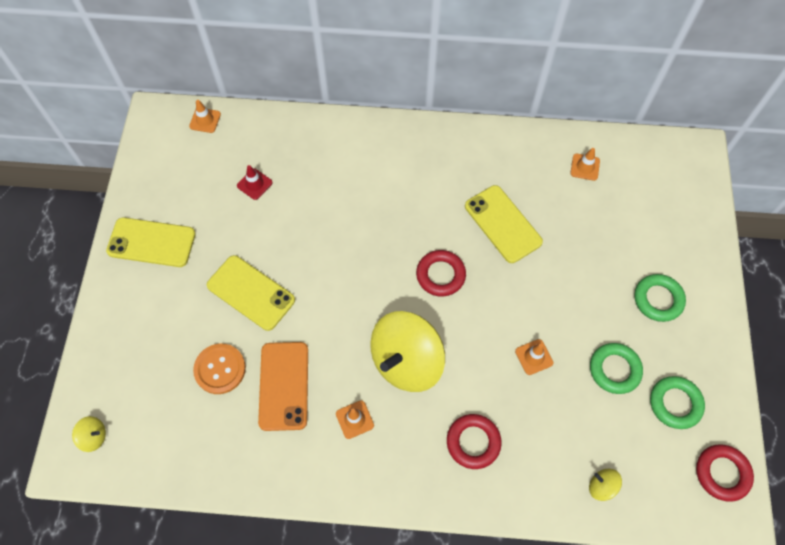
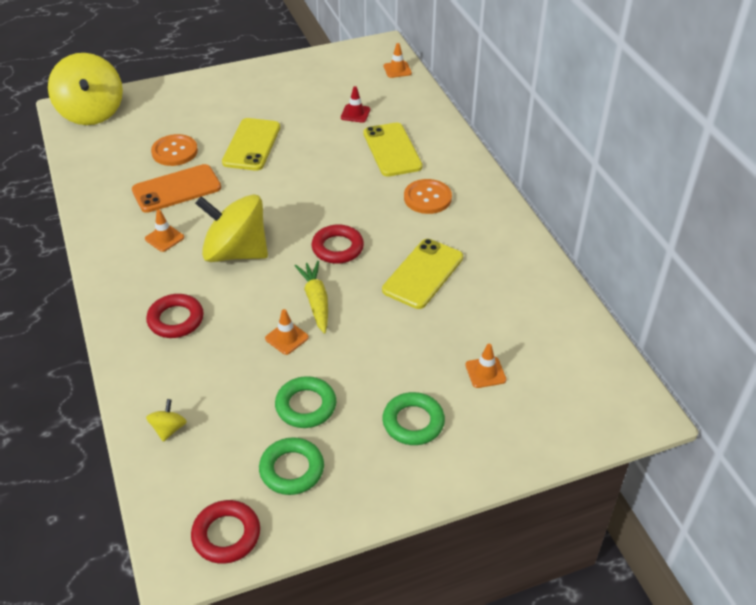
camera: 65 degrees right, 20 degrees down
(94, 436) = (91, 112): yellow spinning top -> yellow spinning top, size x2.48
(151, 242) = (266, 83): yellow phone -> yellow phone (392, 150)
(410, 179) = (427, 198): none -> orange button
(500, 318) = (316, 301): none -> yellow carrot
(585, 167) = (539, 317): orange traffic cone -> orange traffic cone (485, 372)

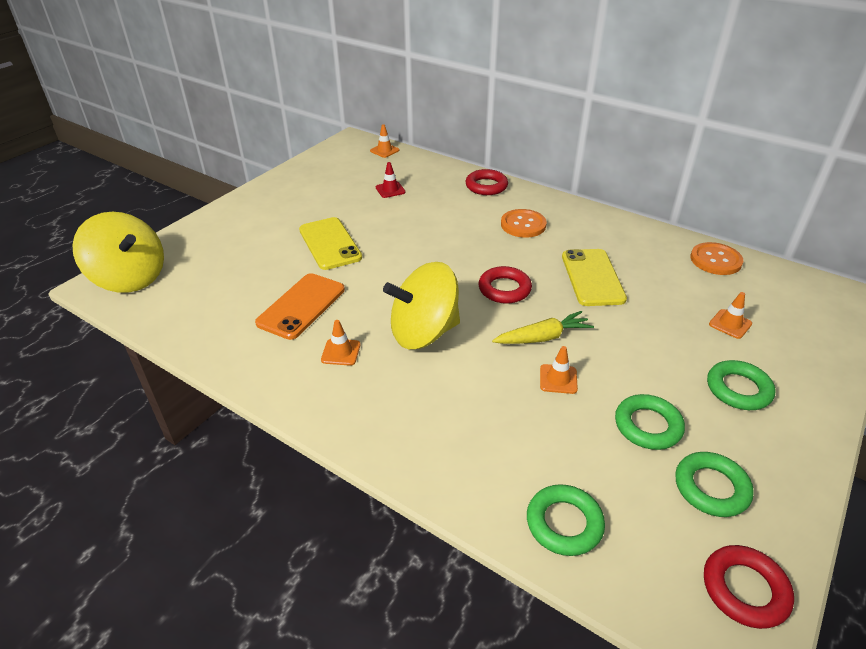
camera: 35 degrees left, 5 degrees down
(168, 429) = (564, 523): yellow spinning top -> green ring
(174, 151) = (261, 277): orange button -> orange button (715, 260)
(176, 320) = (441, 417): red ring -> red ring (486, 186)
(316, 301) = (542, 337): yellow carrot -> yellow carrot turned 120 degrees clockwise
(392, 150) = (452, 203): yellow phone -> none

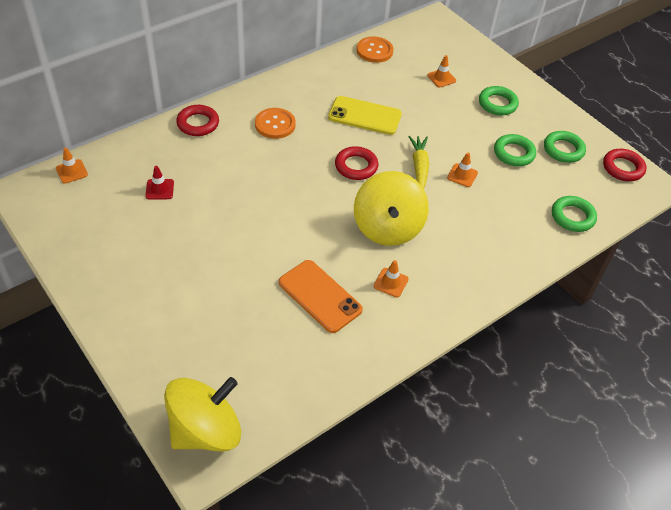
camera: 75 degrees left, 10 degrees up
(330, 244) = (232, 256): yellow phone -> none

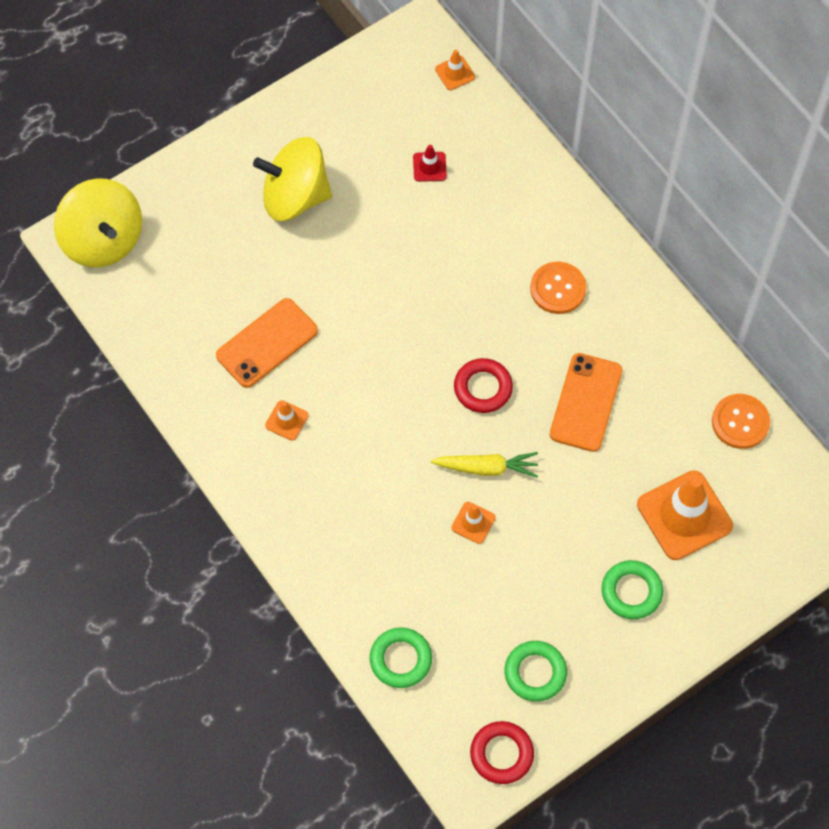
camera: 95 degrees right, 15 degrees up
(198, 123) = (551, 198): red ring -> none
(364, 116) = (585, 402): yellow phone -> orange phone
(387, 227) = (374, 421): yellow spinning top -> yellow spinning top (295, 197)
(441, 78) = (684, 515): orange traffic cone -> orange traffic cone, size x2.14
(514, 153) = (522, 599): green ring -> none

